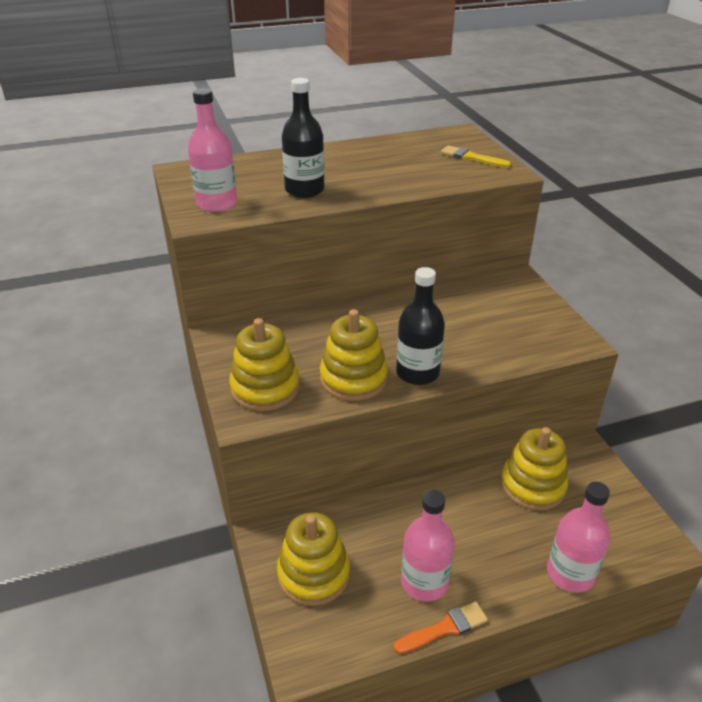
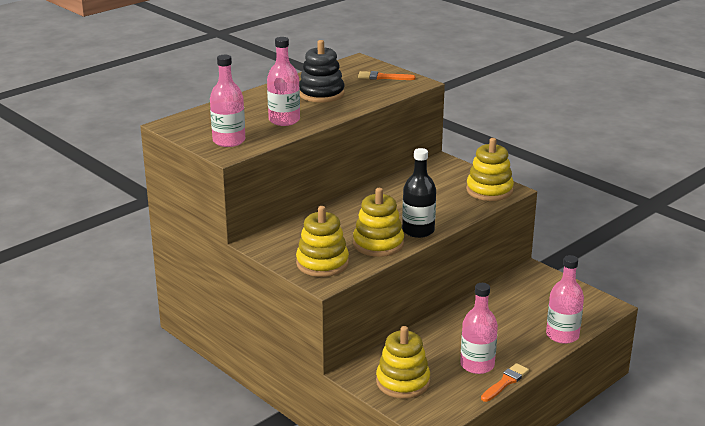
camera: 25 degrees left, 10 degrees down
(304, 190) = (284, 120): black bottle -> pink bottle
(380, 165) = (321, 94): none -> black stacking toy
(471, 158) = (383, 77): yellow brush -> orange brush
(532, 485) = (510, 298): yellow stacking toy -> yellow stacking toy (489, 190)

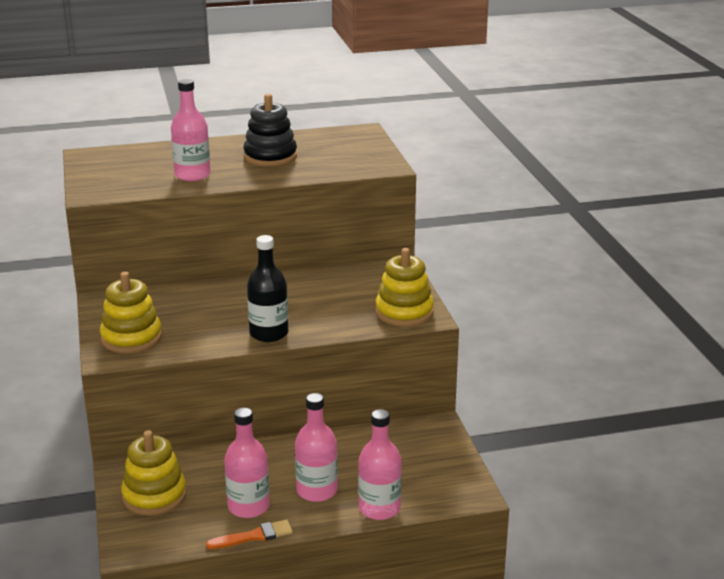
camera: 30 degrees right, 0 degrees up
(229, 141) = (111, 183): pink bottle -> pink bottle (317, 490)
(378, 244) = (210, 335): yellow stacking toy -> none
(383, 77) = (359, 153): orange brush -> none

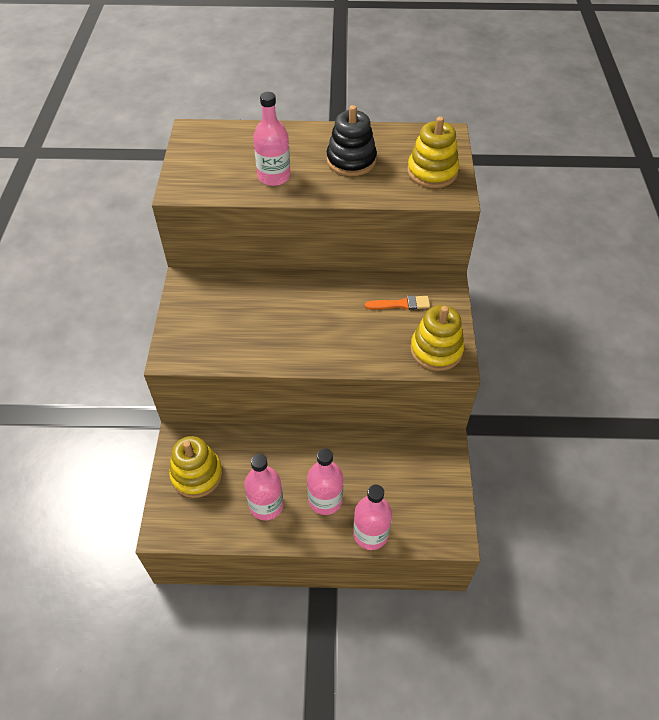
camera: 15 degrees right, 25 degrees up
(131, 338) = (195, 336): yellow stacking toy -> yellow stacking toy (432, 172)
(254, 536) = (262, 541): orange brush -> orange brush (401, 304)
(269, 333) = (310, 354): black bottle -> none

